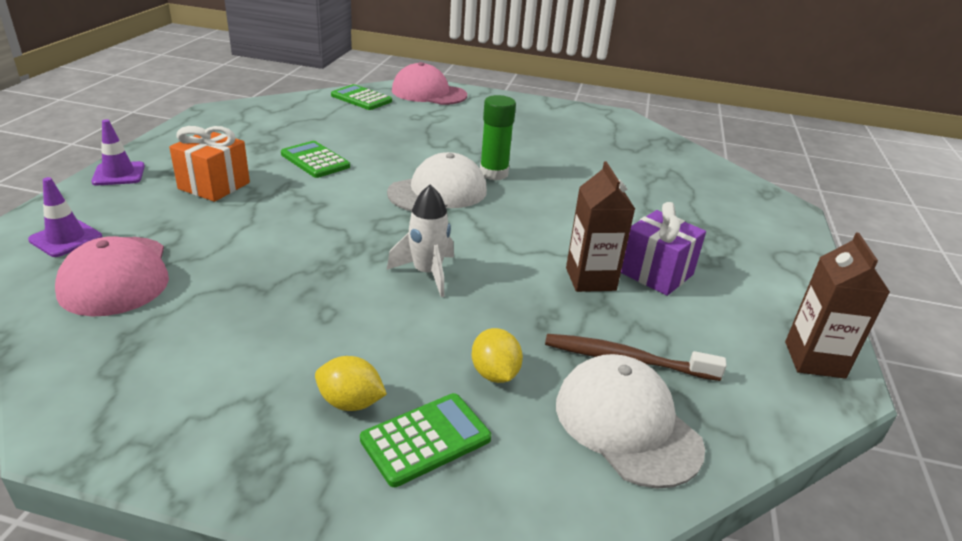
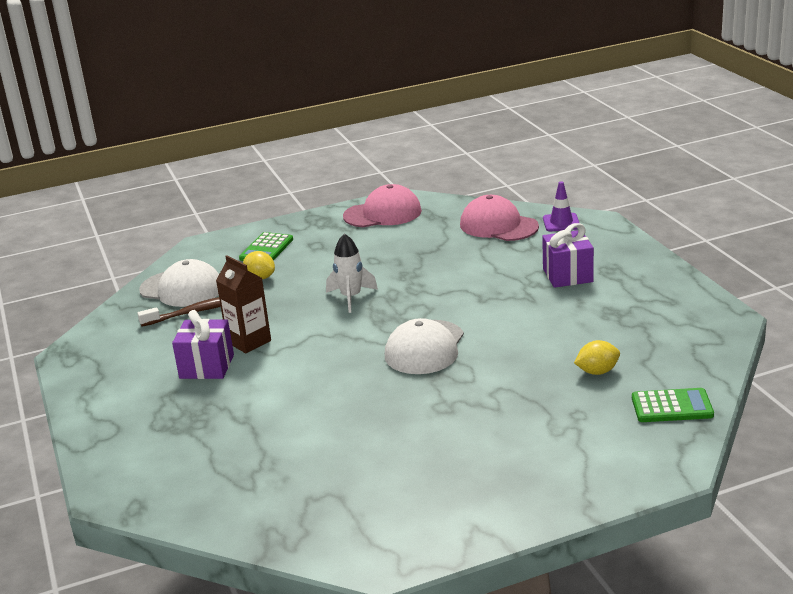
camera: 150 degrees right, 5 degrees down
(119, 174) = (635, 252): purple traffic cone -> none
(214, 186) = (567, 275): orange gift -> purple gift
(315, 160) = (554, 323): green calculator -> none
(350, 402) = (312, 244): yellow lemon -> yellow lemon (597, 371)
(428, 93) = (636, 460): pink cap -> pink cap (383, 213)
(493, 173) = (408, 387): green glue stick -> none
(814, 360) = (83, 360): brown carton -> none

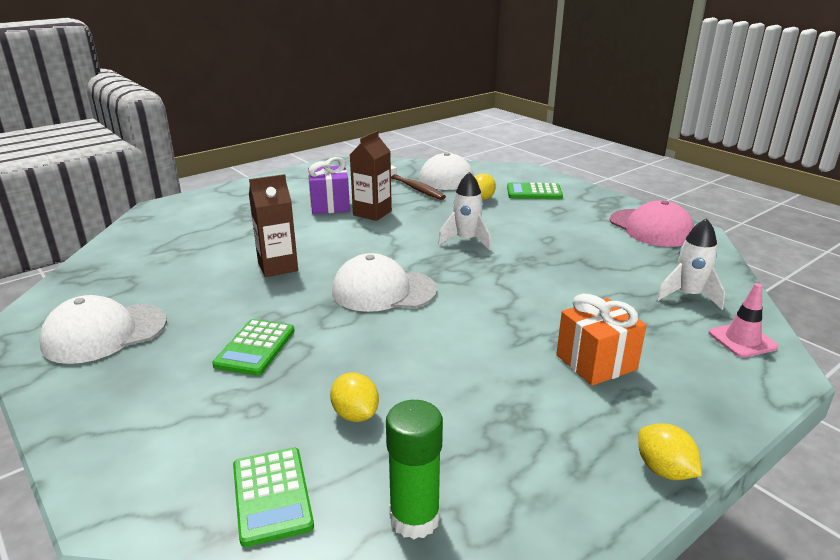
camera: 70 degrees right, 0 degrees up
(343, 402) = (278, 267): none -> brown carton
(429, 503) = (104, 333): none -> white cap
(491, 414) = (255, 348): none -> green calculator
(498, 225) = (688, 296): pink cap -> white rocket
(561, 223) = (742, 340): purple traffic cone -> pink traffic cone
(567, 275) = (596, 362): purple gift -> orange gift
(676, 276) = (664, 470): none -> yellow lemon
(700, 357) = (414, 518): none -> green glue stick

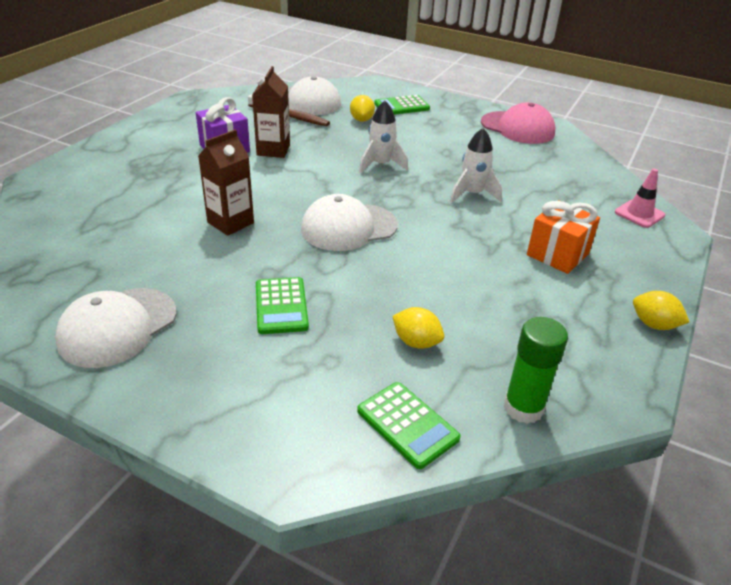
camera: 25 degrees left, 10 degrees up
(688, 296) = (582, 184): white rocket -> white rocket (472, 194)

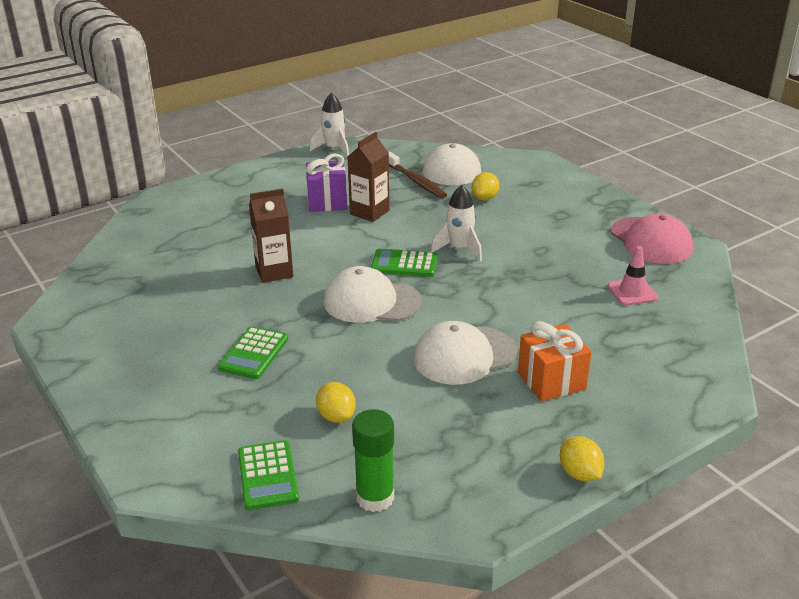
camera: 30 degrees right, 5 degrees down
(117, 327) = (122, 334): white cap -> white cap (464, 356)
(402, 106) = (541, 191): green calculator -> green calculator (404, 264)
(472, 194) = (524, 300): white rocket -> white rocket (334, 149)
(639, 214) = (692, 366): pink traffic cone -> pink traffic cone (632, 292)

